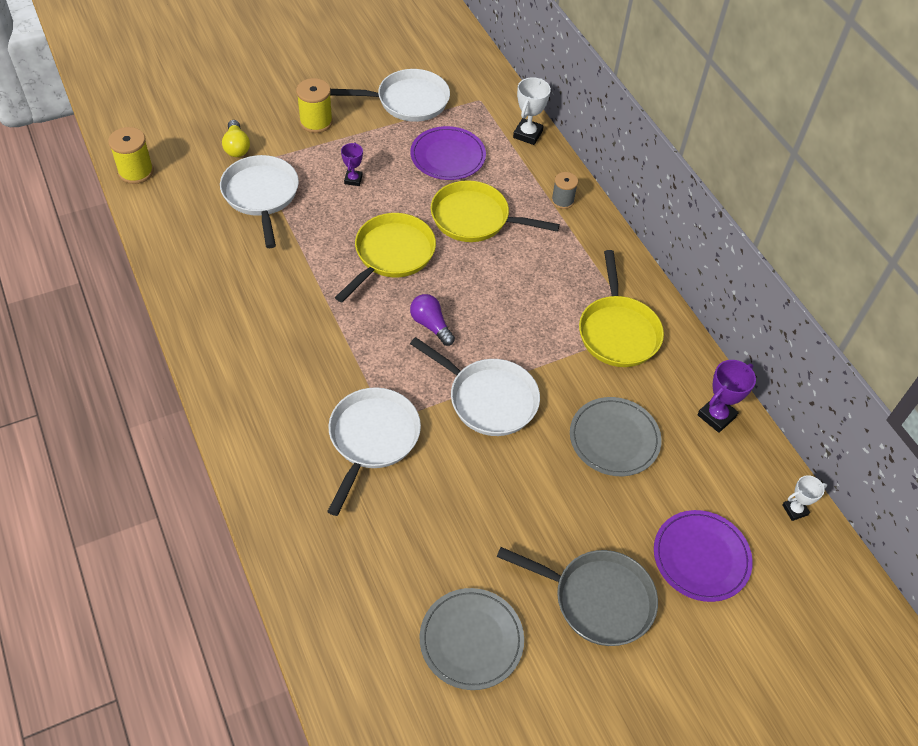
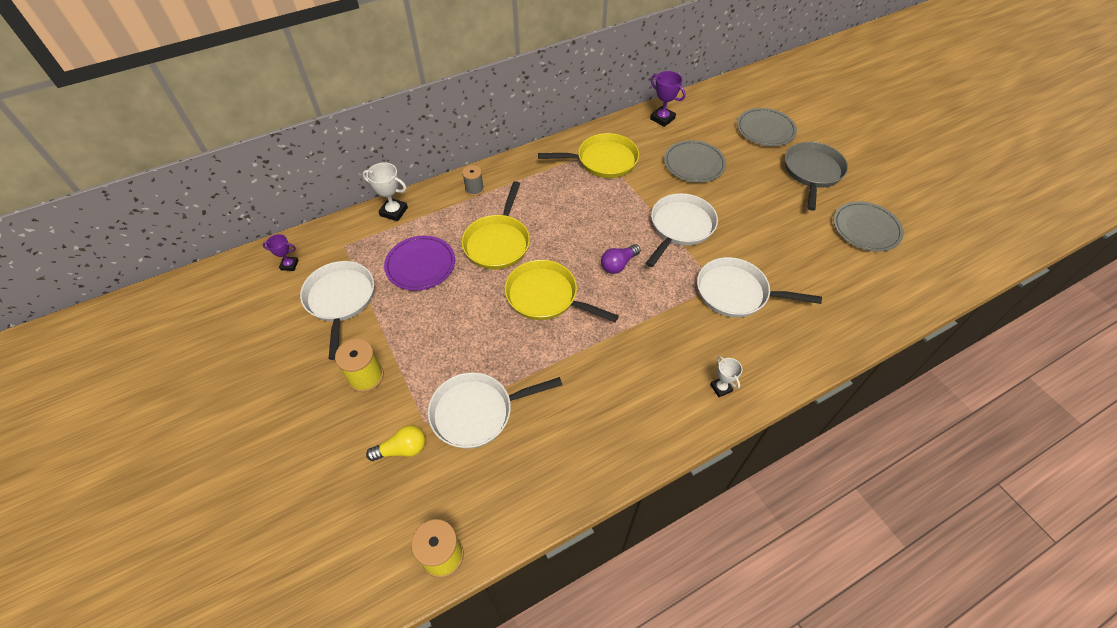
camera: 90 degrees left, 0 degrees up
(353, 179) = (452, 334): purple trophy -> purple trophy (289, 265)
(701, 557) = (765, 129): purple plate -> grey plate
(795, 510) = (719, 92): white trophy -> white trophy (721, 388)

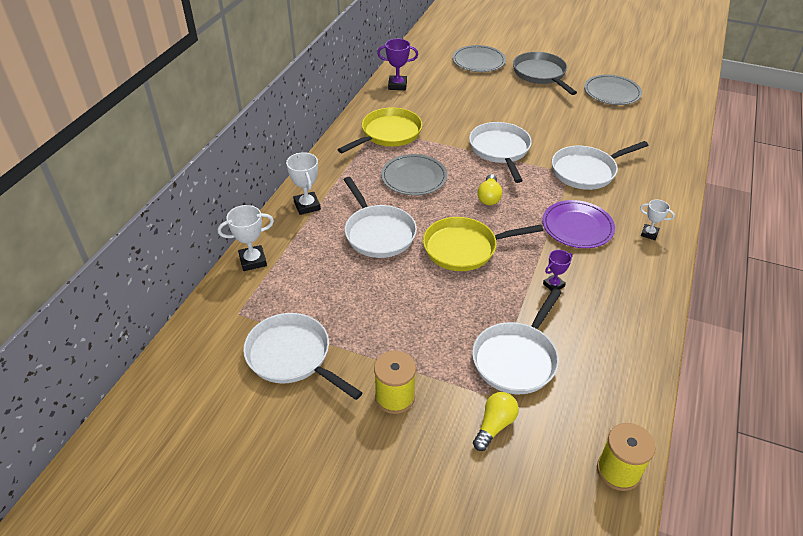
camera: 40 degrees left, 10 degrees down
(289, 265) = (201, 361): purple trophy -> purple trophy (553, 285)
(420, 265) = (332, 286): purple plate -> purple plate (577, 226)
(474, 189) = (307, 206): grey spool -> white trophy
(498, 242) = (378, 233): yellow pan -> white pan
(618, 264) = (489, 197): purple light bulb -> yellow light bulb
(694, 164) = (458, 105): grey plate -> grey plate (414, 177)

